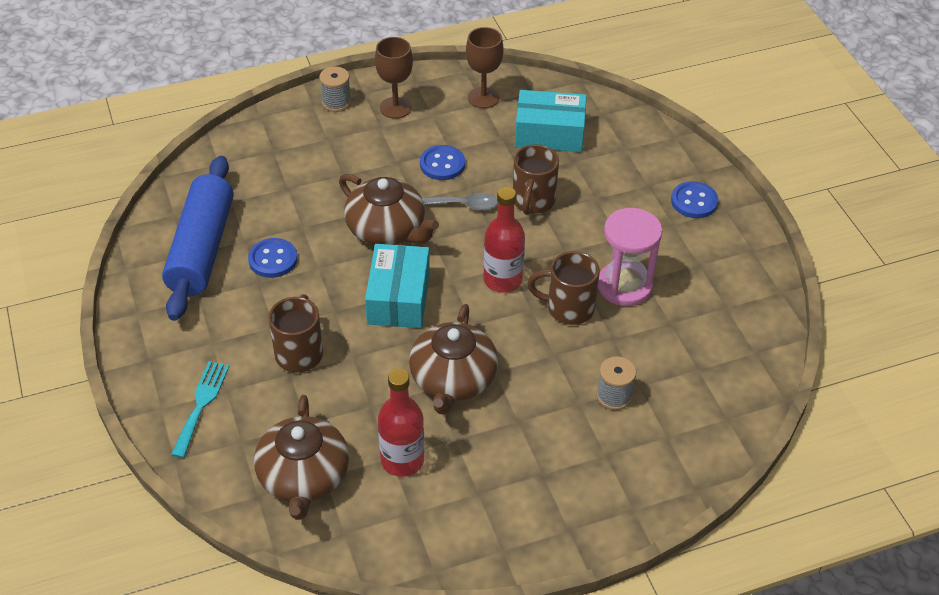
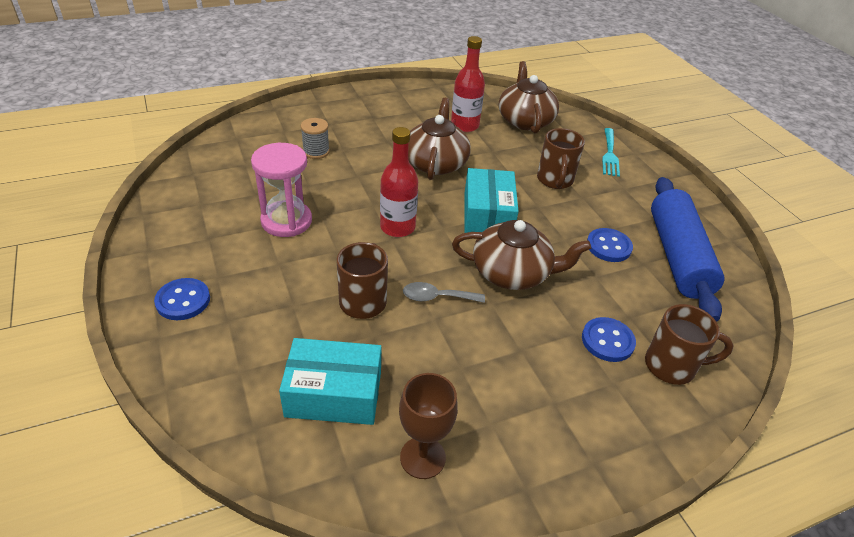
camera: 175 degrees right, 5 degrees down
(336, 102) = (625, 445): grey spool -> none
(387, 229) = (512, 273): brown teapot -> brown teapot turned 150 degrees clockwise
(395, 108) = (542, 436): brown goblet -> none
(442, 164) = (467, 347): blue button -> blue button (607, 341)
(568, 308) = (341, 205): brown mug -> brown mug (672, 366)

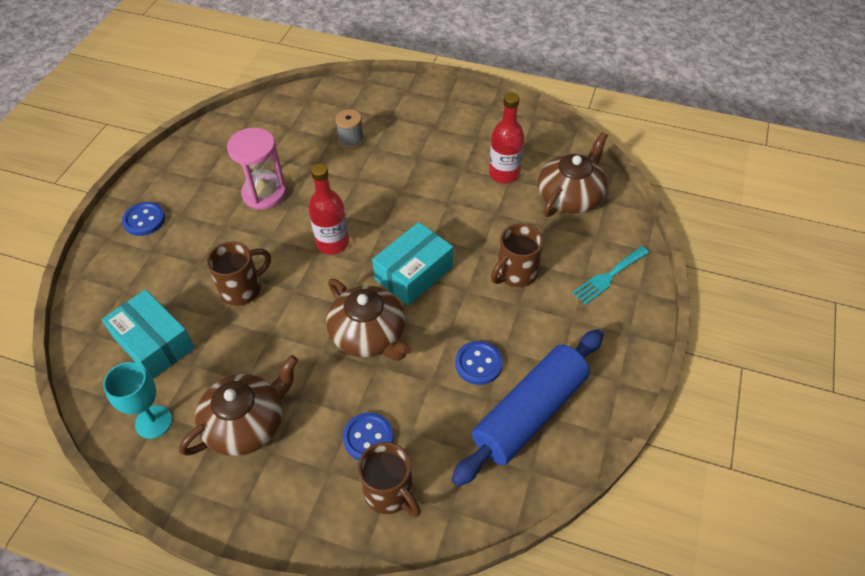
camera: 45 degrees right, 10 degrees up
(422, 457) = (153, 422): brown goblet -> turquoise goblet
(435, 163) = (432, 200): brown teapot -> brown teapot (246, 423)
(437, 297) = (292, 318): grey spoon -> none

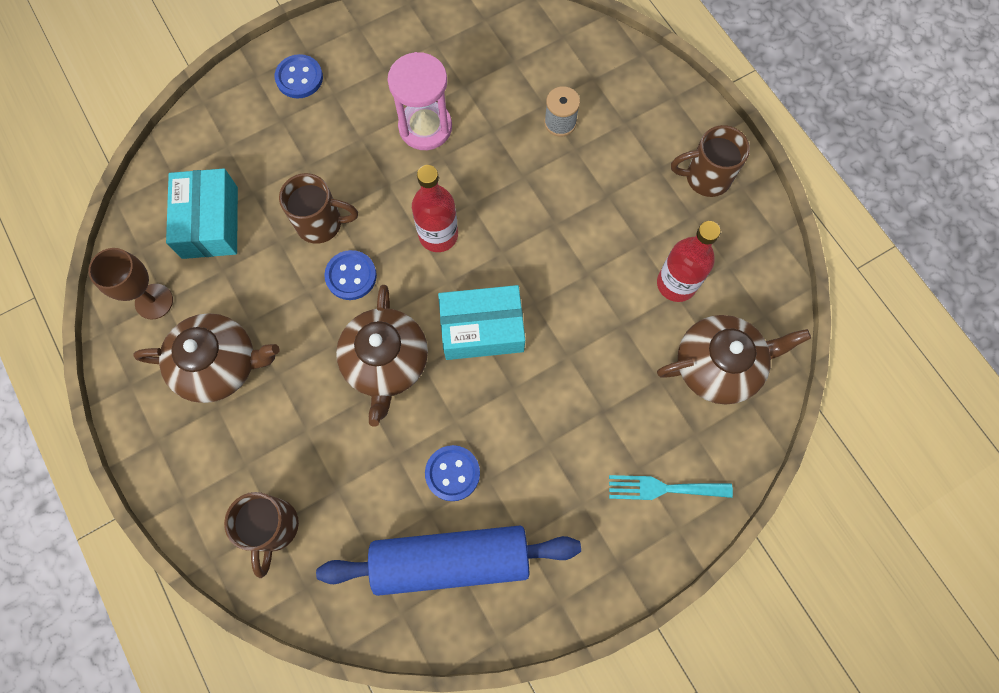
camera: 40 degrees right, 20 degrees up
(153, 422) = (154, 301): turquoise goblet -> brown goblet
(368, 438) = (299, 462): blue button -> blue button (351, 276)
(515, 274) = (575, 409): brown mug -> brown mug (706, 178)

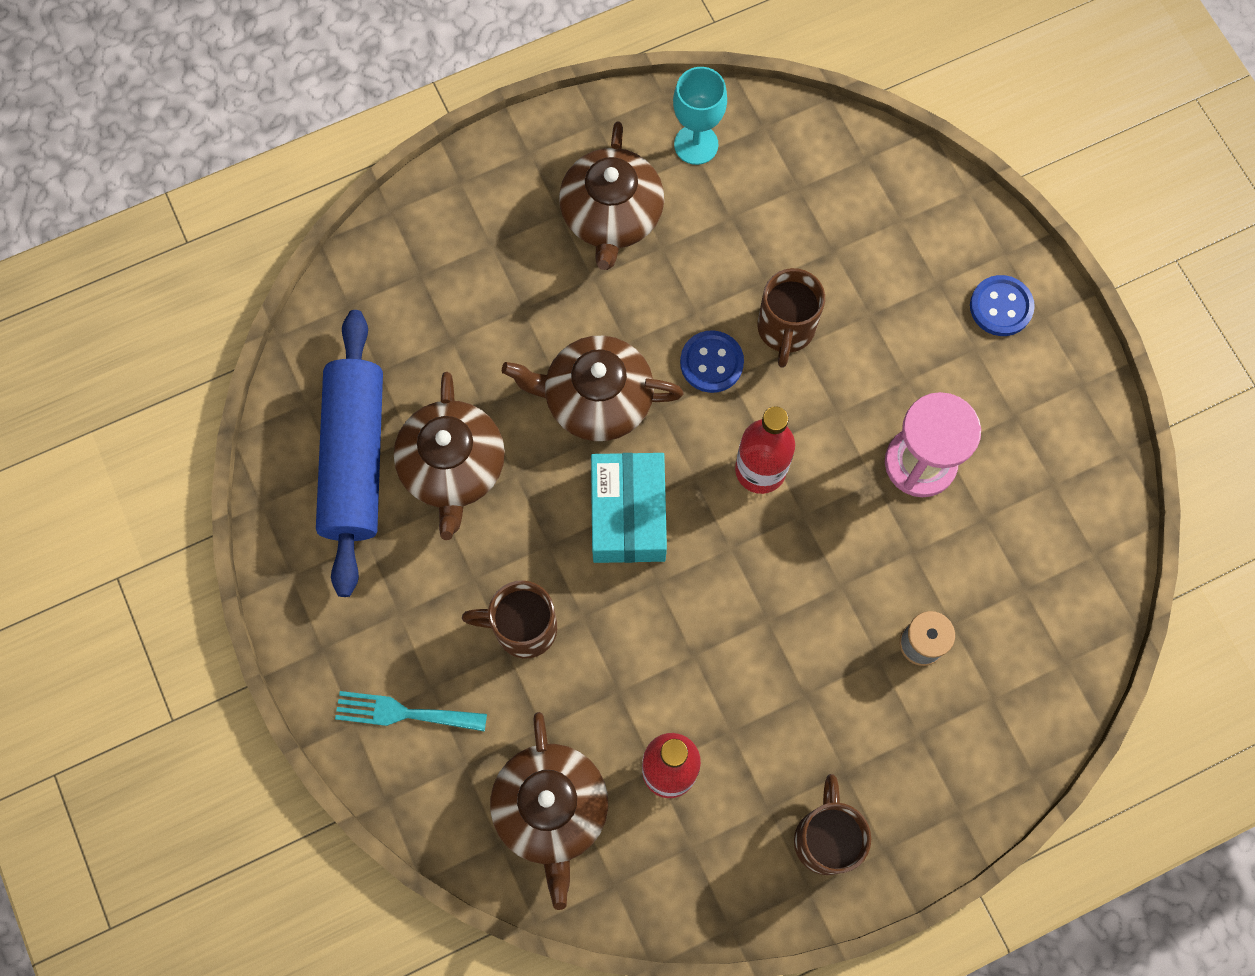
camera: 95 degrees right, 0 degrees up
(154, 301) = (696, 144): brown goblet -> turquoise goblet
(210, 222) = (795, 202): turquoise box -> none
(273, 528) = (417, 272): brown mug -> brown mug (523, 628)
(452, 473) = (453, 467): blue button -> brown teapot
(663, 488) = (403, 713): turquoise fork -> turquoise fork turned 90 degrees counterclockwise

